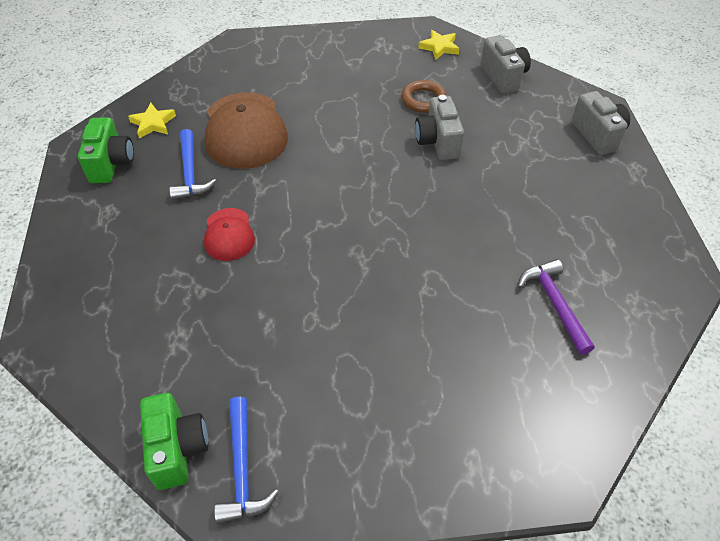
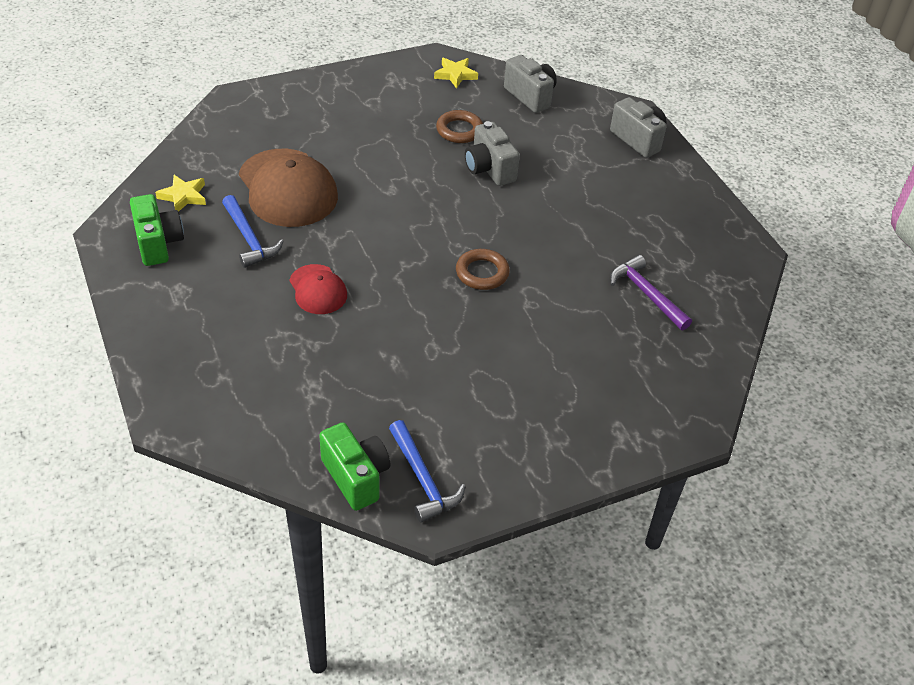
camera: 20 degrees left, 5 degrees down
(391, 247) = (482, 273): none -> brown ring

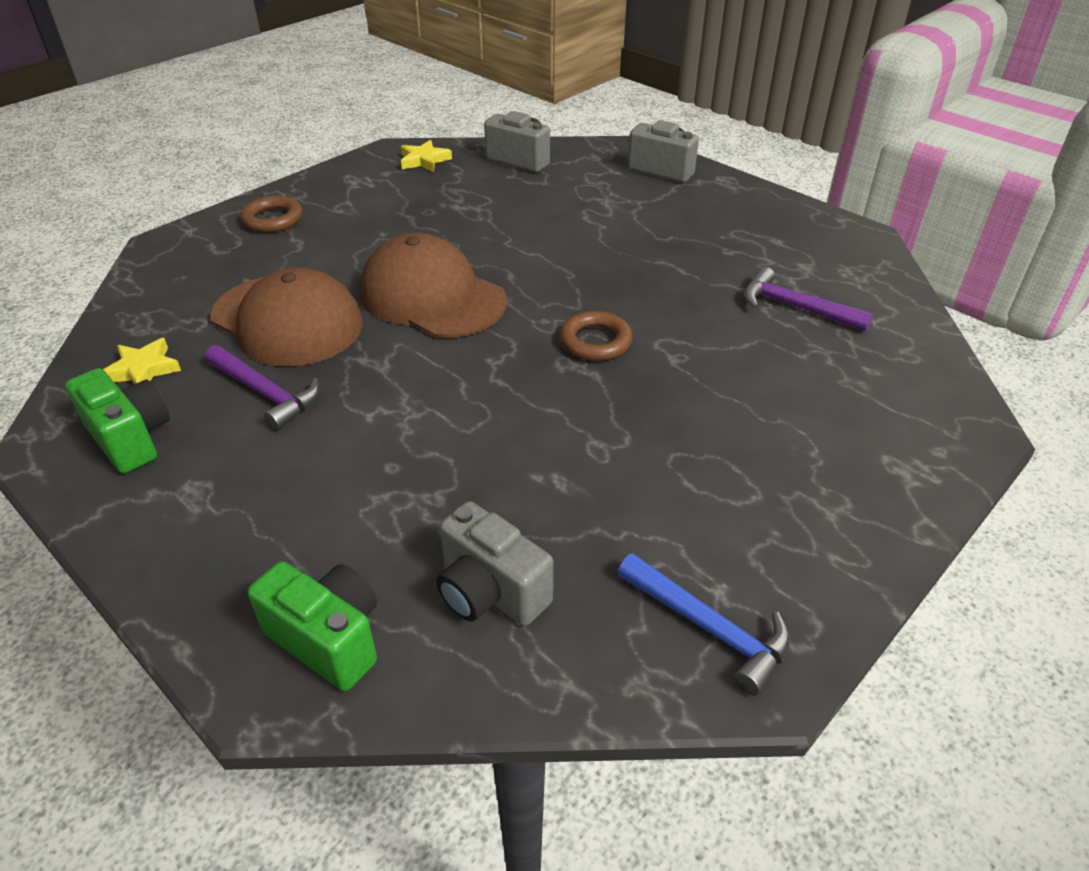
camera: 20 degrees left, 5 degrees down
(249, 239) = (265, 393): blue hammer -> purple hammer
(318, 289) = (398, 425): red cap -> none
(356, 477) = (614, 664): green camera -> green camera (328, 639)
(392, 200) = (432, 297): none -> brown cap
(459, 130) = (464, 208): brown ring -> brown ring (273, 219)
(489, 169) = (525, 235): grey camera -> grey camera (490, 592)

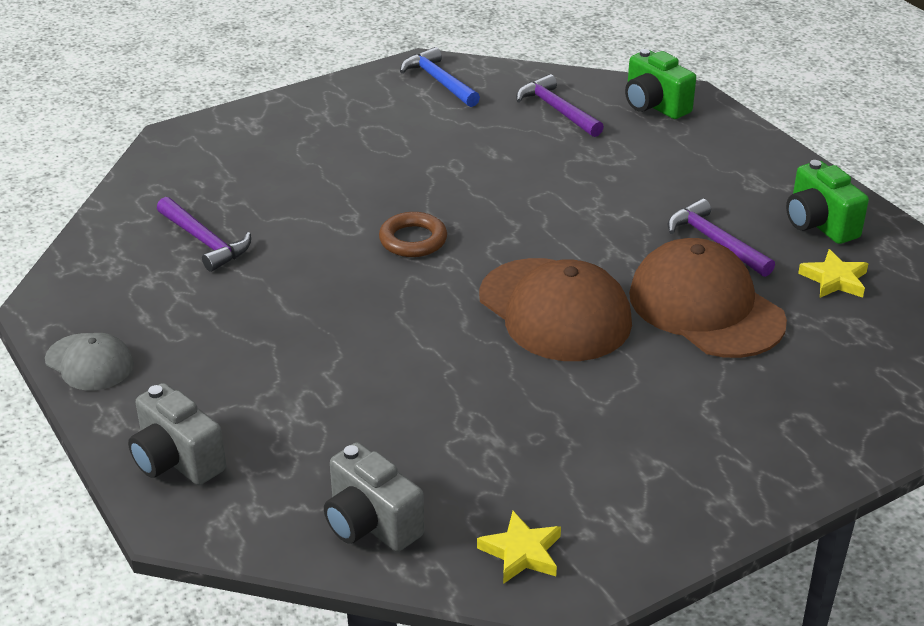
camera: 165 degrees left, 5 degrees down
(273, 219) = (746, 459): brown ring -> none
(490, 592) = (557, 110): grey camera -> purple hammer
(781, 208) = (89, 362): none -> grey cap

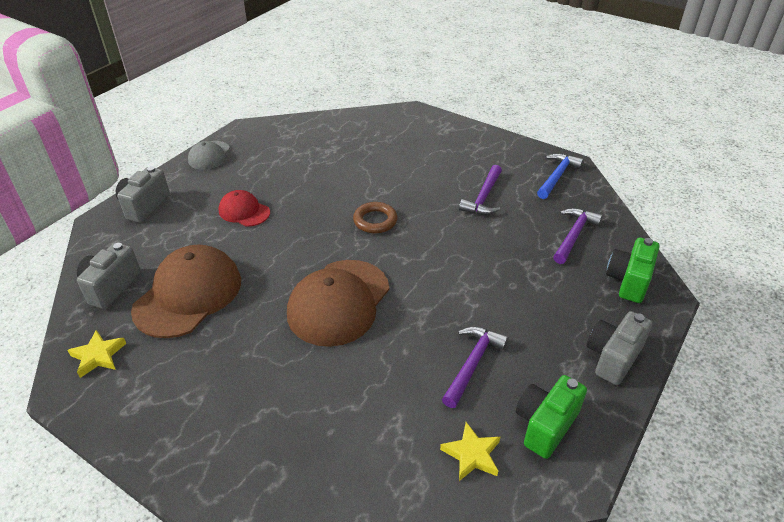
camera: 65 degrees right, 5 degrees up
(204, 241) = (326, 152): purple hammer -> purple hammer (483, 197)
(288, 353) = (244, 211): none -> red cap
(706, 307) = (385, 379): brown cap -> brown cap (188, 295)
(754, 155) = (612, 357): none -> grey camera

